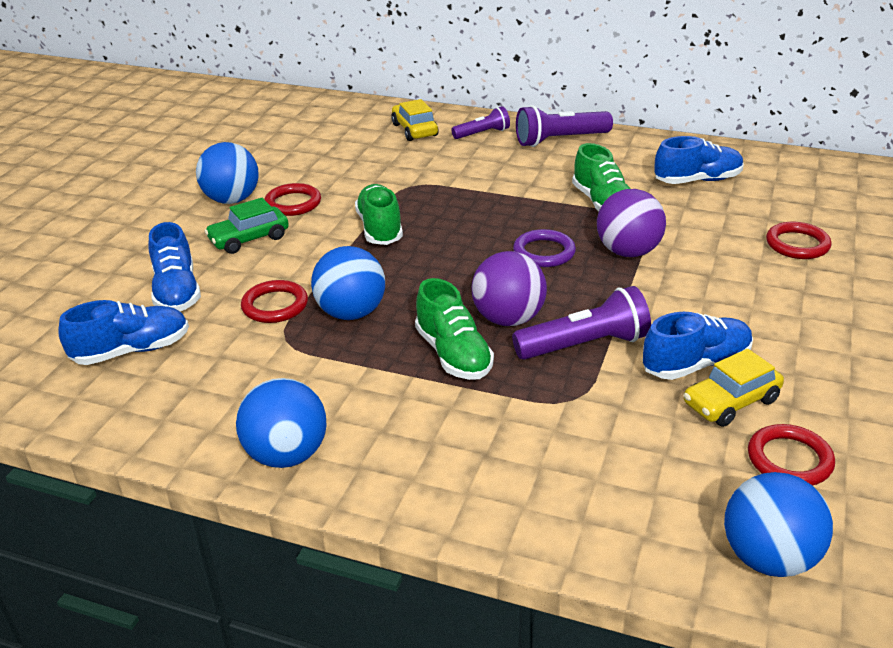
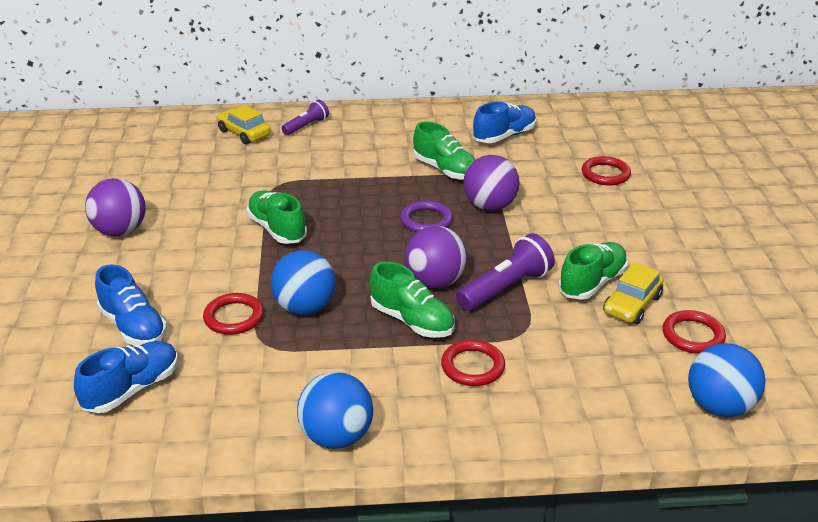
camera: 25 degrees left, 0 degrees up
(232, 200) = (120, 231): blue ball -> purple ball
(249, 239) = (165, 264): green car -> none
(293, 203) = (181, 222): red ring -> red ring (473, 366)
(560, 140) = (375, 121): purple flashlight -> none
(696, 364) = (592, 283): blue shoe -> green shoe

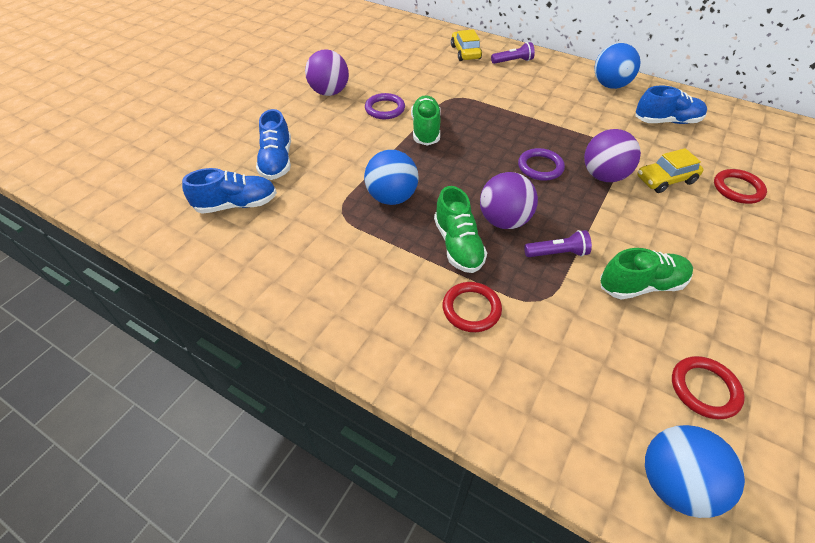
camera: 35 degrees right, 15 degrees up
(208, 225) = (385, 109): none -> purple ring
(234, 317) = (340, 183): red ring -> none
(336, 436) = (322, 311): blue ball -> blue ball (610, 85)
(445, 170) = (591, 132): green shoe -> none
(505, 288) = (557, 253): purple flashlight -> purple flashlight, size x0.62
(632, 305) = (664, 325): yellow car -> yellow car (665, 180)

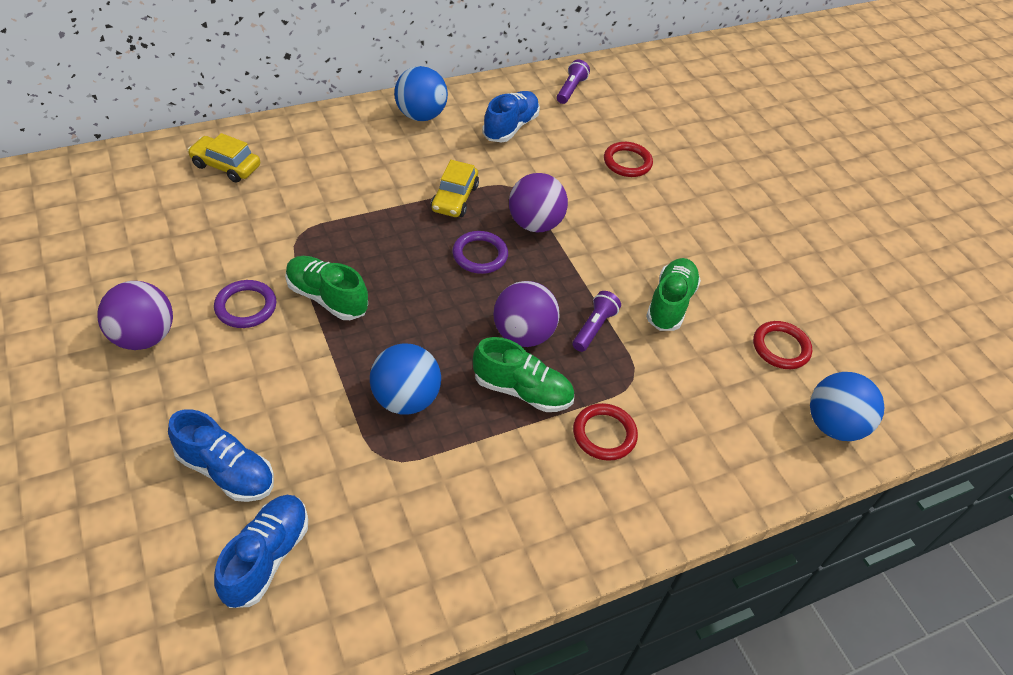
camera: 60 degrees left, 0 degrees up
(513, 61) = (294, 144): purple flashlight -> purple flashlight (570, 89)
(665, 180) = (578, 192): yellow car -> yellow car (454, 198)

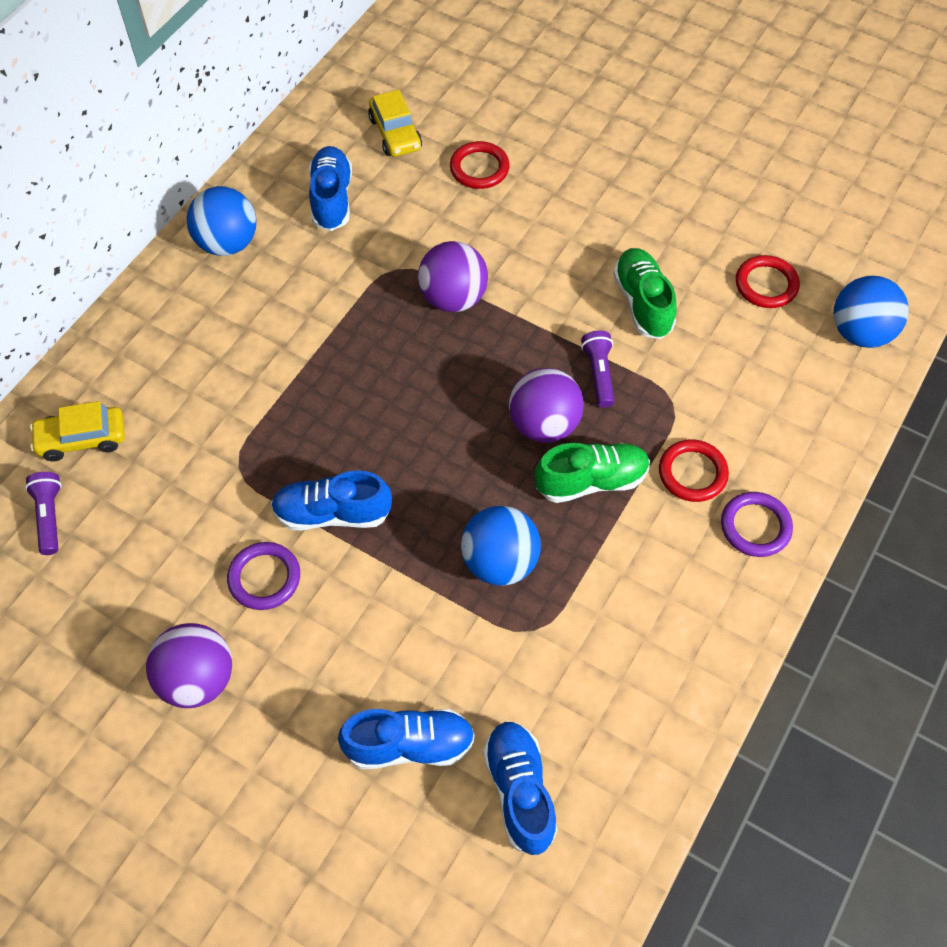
camera: 30 degrees left, 10 degrees up
(327, 298) = (333, 513): green shoe -> blue shoe
(454, 198) = (352, 320): yellow car -> yellow car (395, 133)
(480, 255) = (433, 368): purple ring -> purple ring (755, 526)
(570, 89) = (351, 112): purple flashlight -> purple flashlight (49, 516)

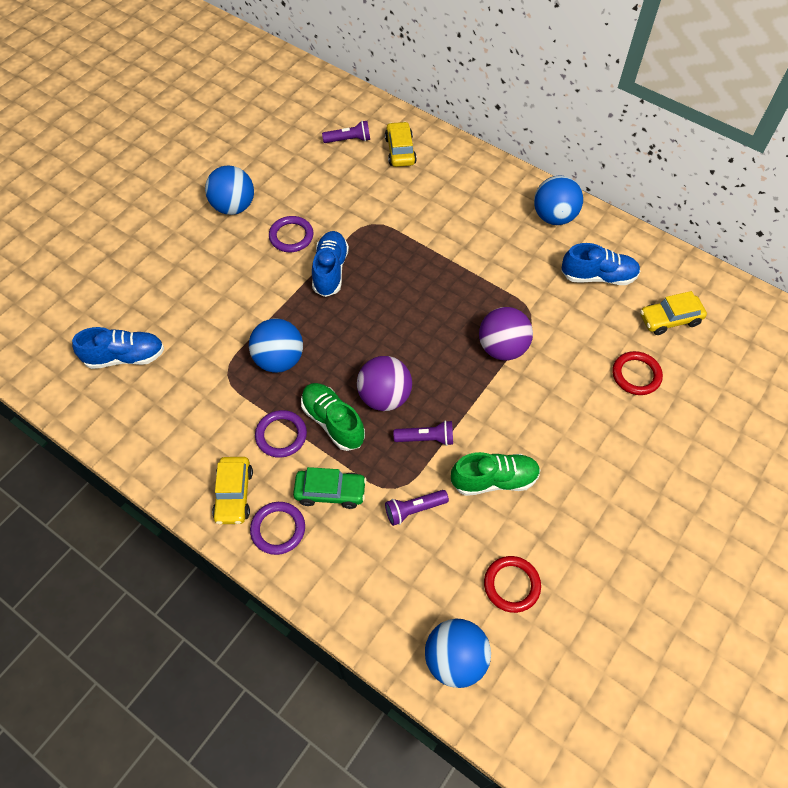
camera: 95 degrees right, 0 degrees up
(197, 679) = (234, 206): purple ball -> blue ball
(409, 745) = (168, 303): blue shoe -> none
(591, 481) = (333, 422): green shoe -> green shoe turned 150 degrees clockwise
(622, 542) = (281, 435): none -> purple ring
(692, 473) = (330, 492): red ring -> green car
(697, 381) = (414, 510): none -> purple flashlight
(719, 587) = (234, 494): none -> yellow car

